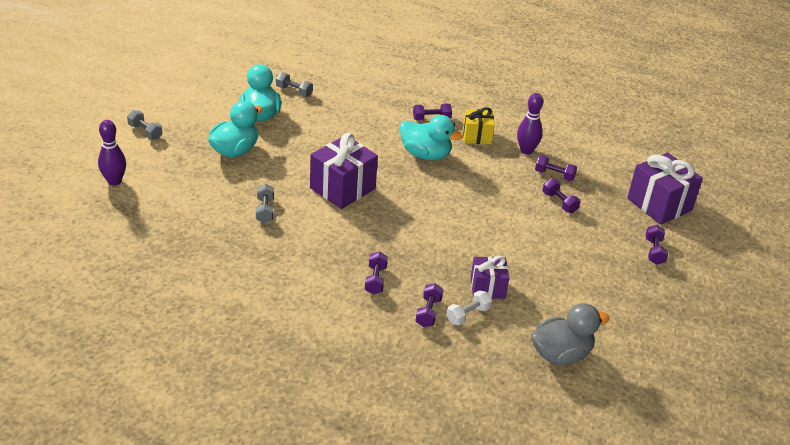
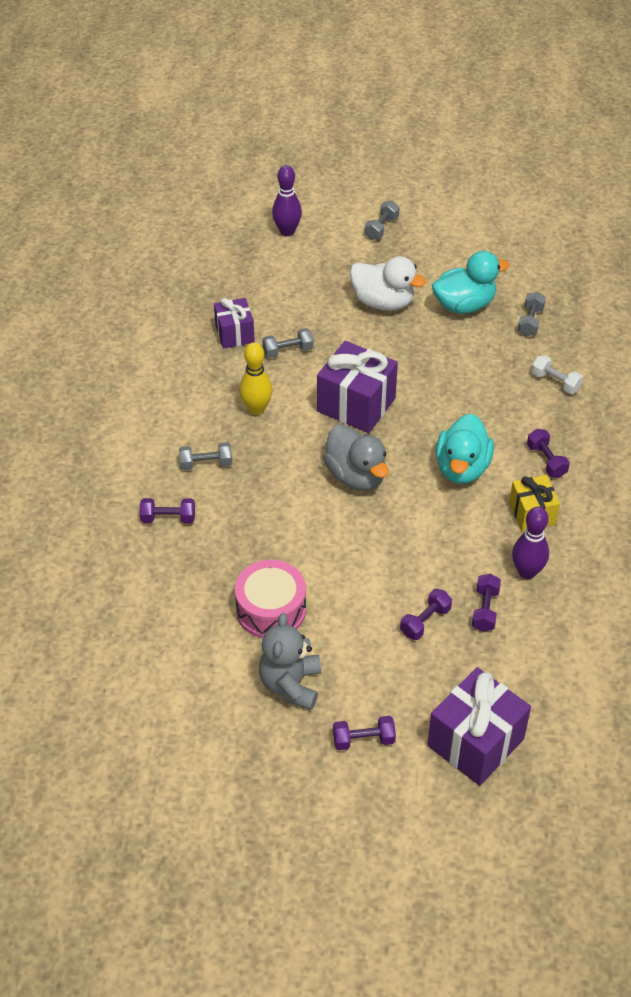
camera: 80 degrees right, 10 degrees up
(235, 150) = (383, 302): turquoise duck -> white duck
(324, 240) = (256, 409): none -> yellow bowling pin
(375, 280) = (206, 464): purple dumbbell -> grey dumbbell
(468, 315) = (175, 554): white dumbbell -> white dumbbell (555, 382)
(487, 288) = (227, 566): purple gift -> purple gift (234, 334)
(535, 273) = (271, 610): none -> pink drum
(561, 354) = (134, 650): grey duck -> grey duck (356, 476)
(605, 276) = (291, 684): none -> grey teddy bear

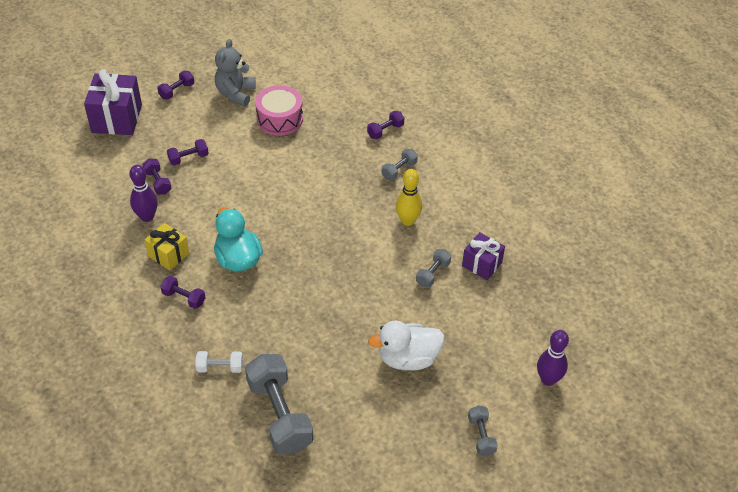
camera: 140 degrees right, 0 degrees up
(291, 684) = (235, 93): grey teddy bear -> grey teddy bear turned 135 degrees counterclockwise
(356, 405) = (347, 262): purple gift -> none
(356, 476) = (302, 215): grey duck -> none
(425, 621) = (188, 158): purple dumbbell -> purple dumbbell turned 60 degrees clockwise
(464, 305) = (344, 397): turquoise duck -> none
(530, 321) = (279, 414): grey dumbbell -> grey dumbbell, size x2.09

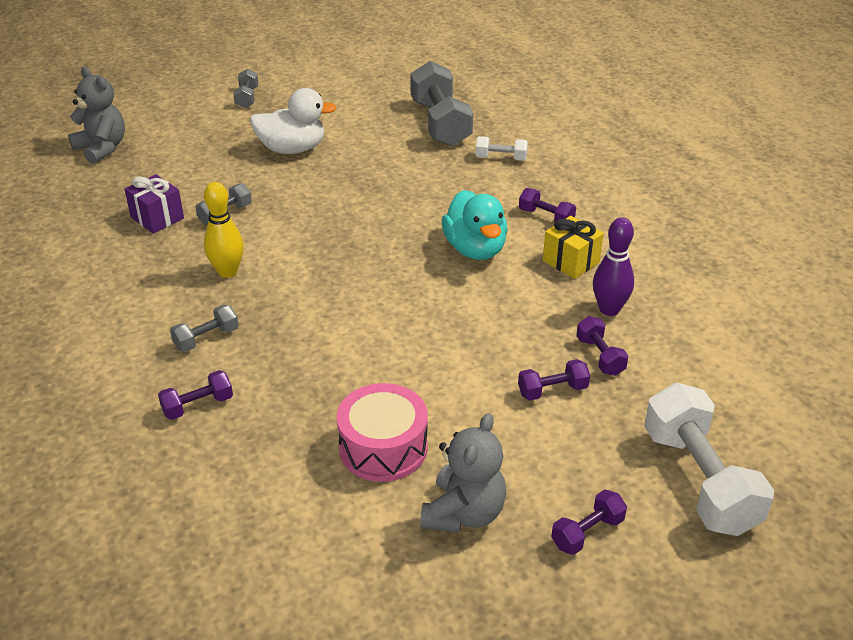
camera: 170 degrees left, 10 degrees down
(117, 118) = (699, 480): purple gift -> white dumbbell
(548, 379) = (154, 125): purple bowling pin -> none
(574, 339) = (102, 148): none -> grey teddy bear

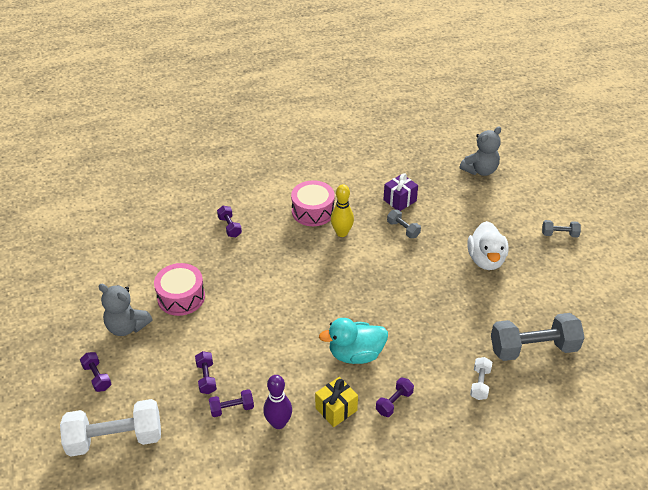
camera: 95 degrees right, 5 degrees up
(169, 305) = (313, 211): none -> pink drum
(206, 339) = (282, 227): grey dumbbell -> none

